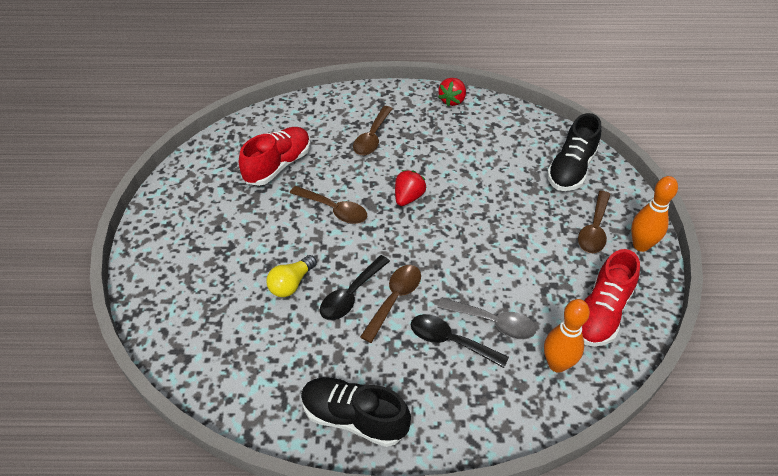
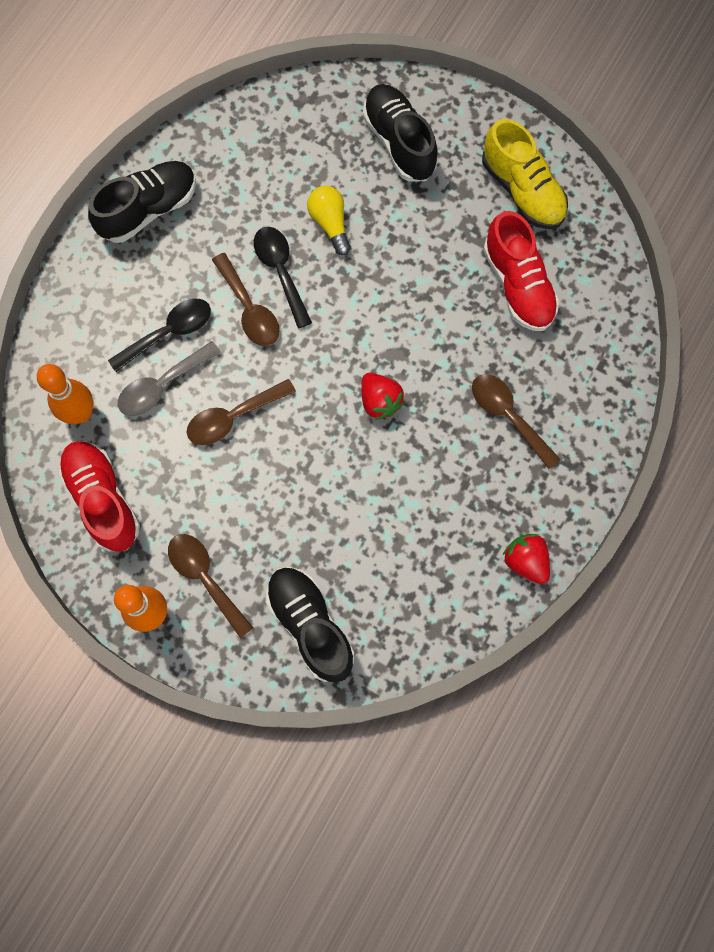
camera: 120 degrees right, 25 degrees up
(195, 273) = (399, 142): none -> black shoe
(202, 190) = (522, 190): none -> yellow shoe
(334, 210) = (408, 312): brown spoon -> brown spoon (233, 417)

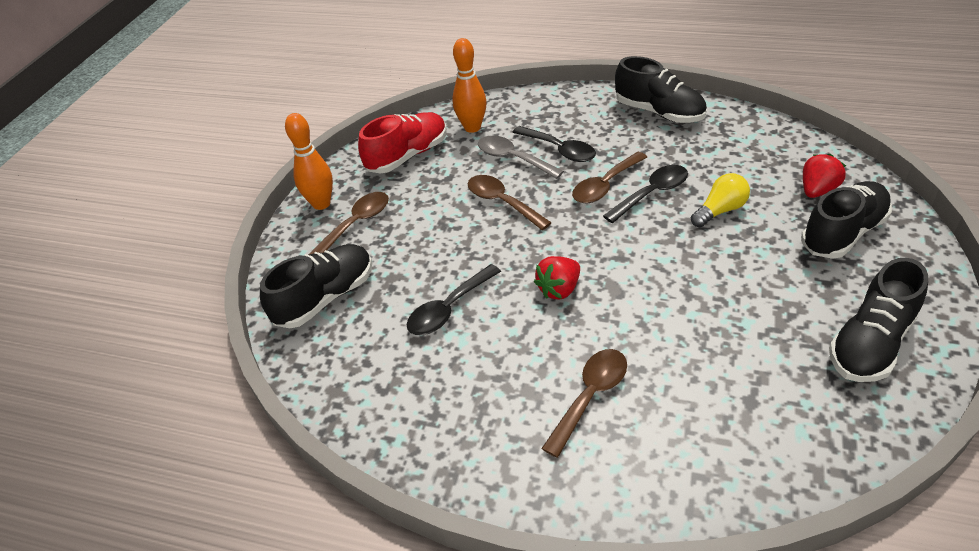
camera: 80 degrees right, 30 degrees down
(369, 507) = (449, 309): none -> black spoon
(518, 285) = (751, 367): red shoe -> none
(522, 190) = (870, 343): yellow shoe -> black shoe
(525, 561) = (426, 454): red strawberry -> red strawberry (817, 190)

